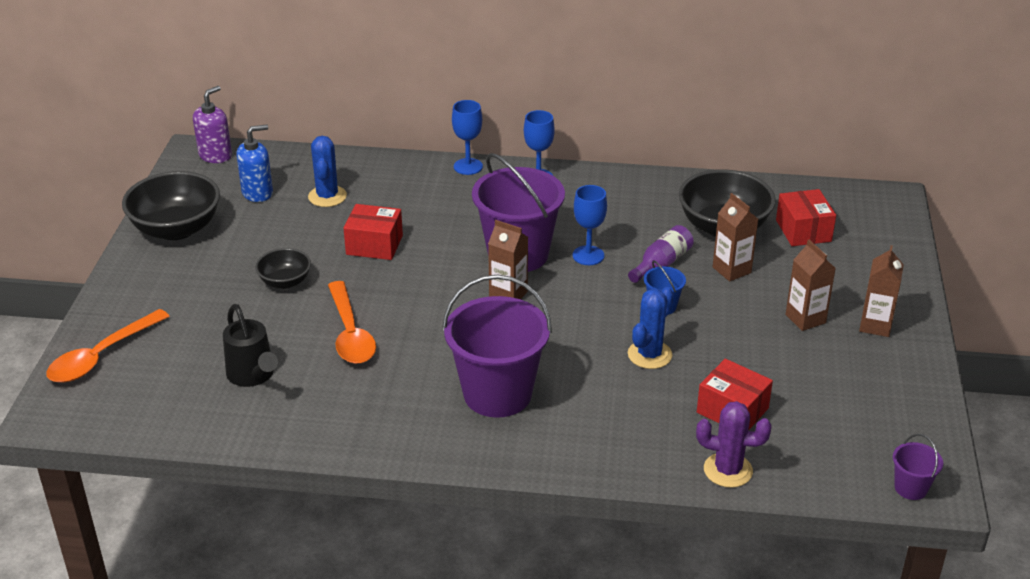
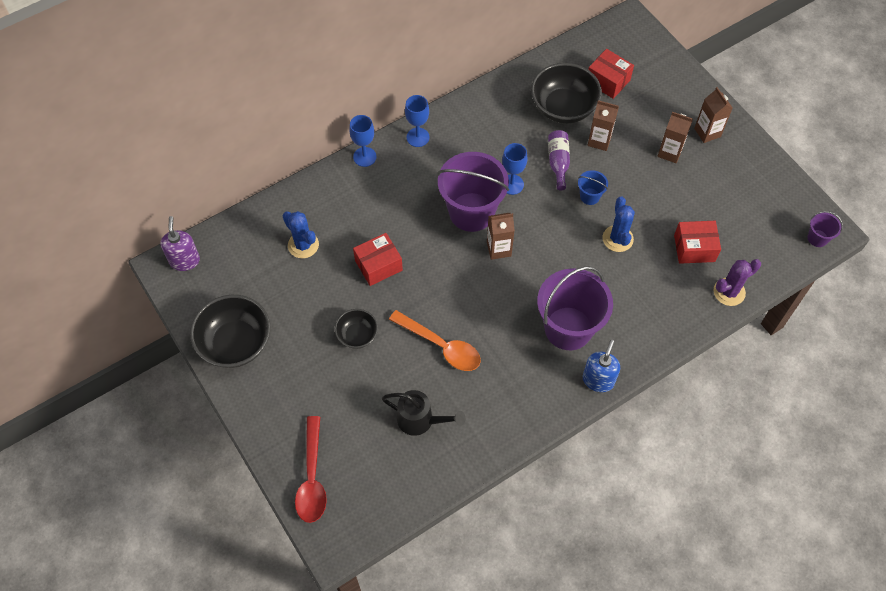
camera: 40 degrees left, 25 degrees up
(101, 356) = (312, 478): orange spoon -> red spoon
(257, 193) = (253, 274): blue soap dispenser -> blue soap dispenser (598, 380)

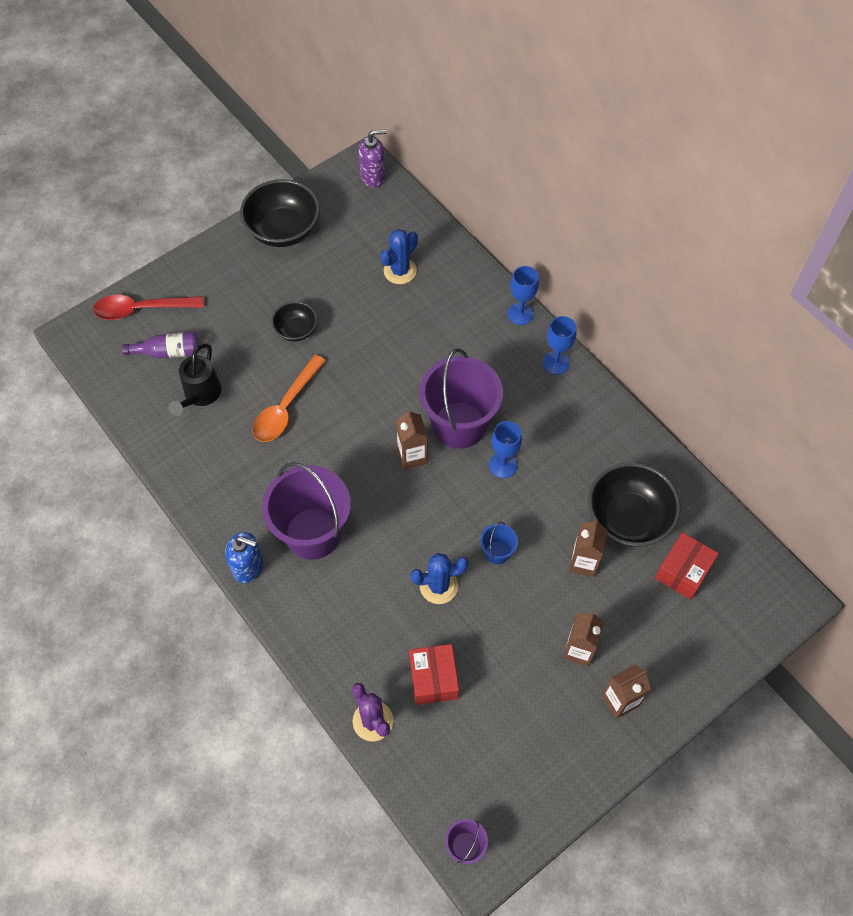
camera: 85 degrees right, 0 degrees up
(378, 265) = (381, 341): red box -> none
(558, 162) = (542, 515): purple bottle -> purple bottle (168, 352)

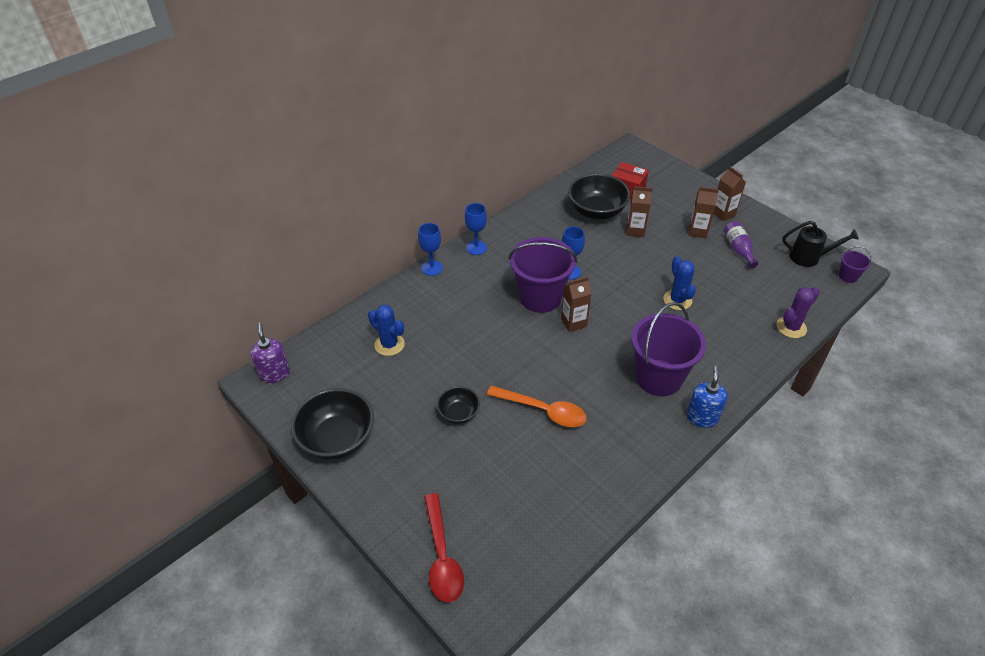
camera: 95 degrees left, 15 degrees down
(168, 352) = (494, 519): purple bottle -> purple bottle (738, 249)
(200, 395) = (541, 481): black watering can -> black watering can (809, 257)
(433, 679) = (747, 298): red box -> none
(497, 552) = (641, 271): blue bucket -> none

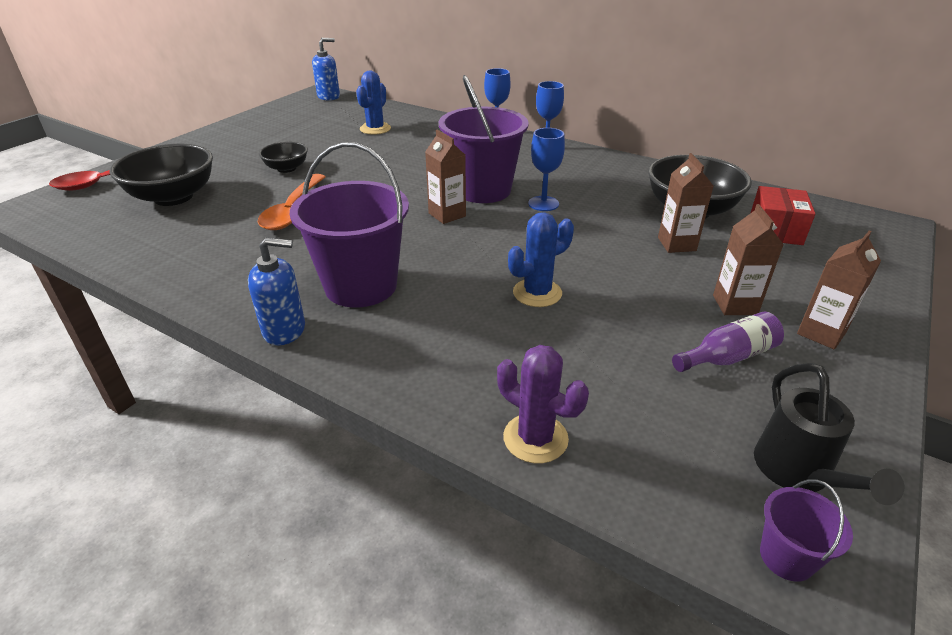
camera: 75 degrees right, 10 degrees down
(274, 373) = (329, 97): purple soap dispenser -> blue soap dispenser
(337, 439) = (255, 126): black bowl -> black bowl (173, 197)

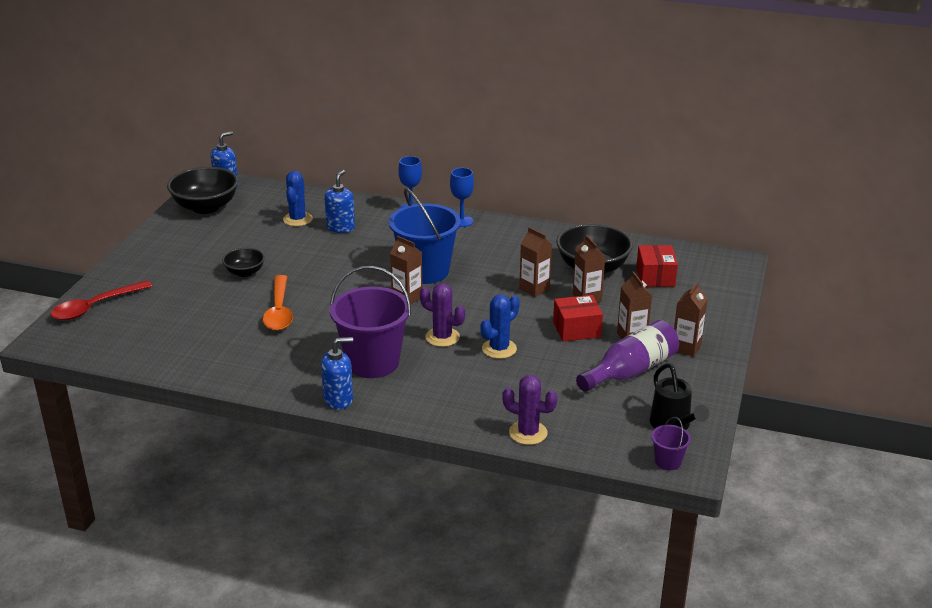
camera: 15 degrees left, 5 degrees down
(173, 197) = (167, 313): black bowl -> black bowl (205, 207)
(414, 140) = (340, 227): none -> blue soap dispenser
(467, 267) = (442, 337): none -> purple cactus
(482, 190) = (425, 271): purple bucket -> blue bucket
(543, 203) = (479, 277): blue goblet -> none
(609, 224) = (534, 289): none -> brown carton
(654, 282) = (576, 329): none -> red box
(727, 357) = (630, 371): purple bottle -> purple bottle, size x1.60

